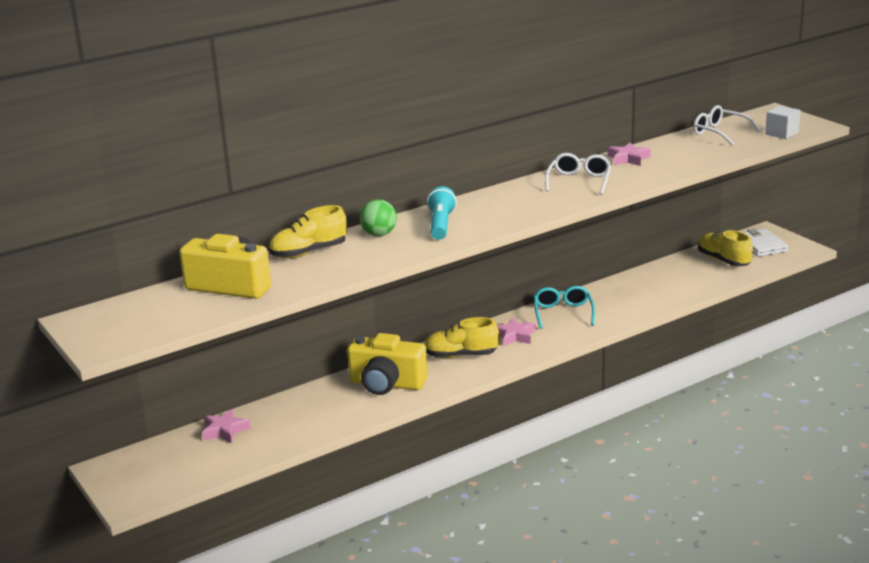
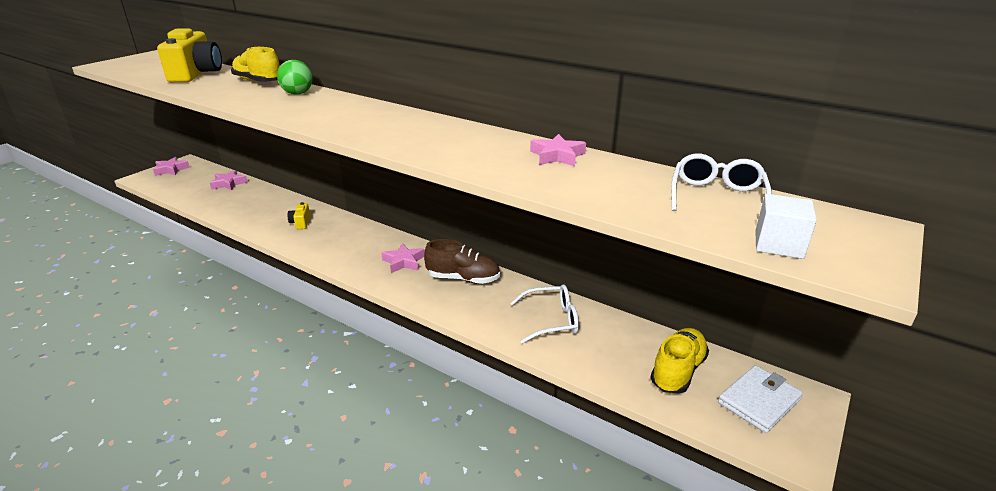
camera: 65 degrees right, 5 degrees up
(122, 478) = (171, 170): none -> pink star
(386, 384) = (301, 223): yellow camera -> yellow camera, size x0.44
(441, 225) = (322, 108): turquoise flashlight -> none
(460, 355) = (357, 243): yellow shoe -> none
(563, 313) = (463, 278): turquoise glasses -> brown shoe
(579, 181) = (466, 142): white glasses -> white glasses (552, 320)

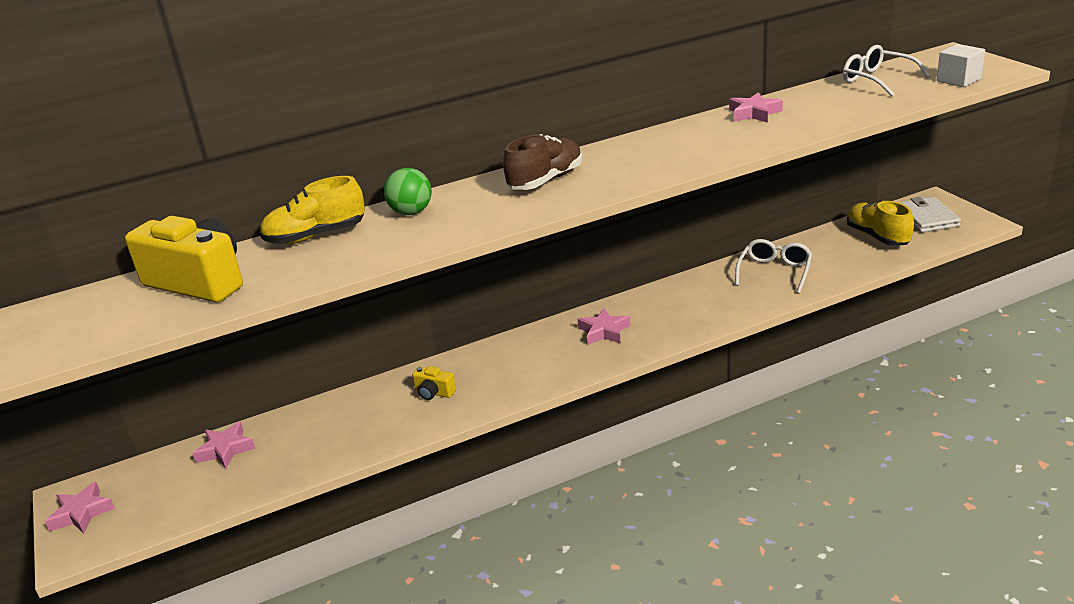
camera: 55 degrees left, 0 degrees up
(463, 278) = (669, 302): brown shoe -> brown shoe (546, 180)

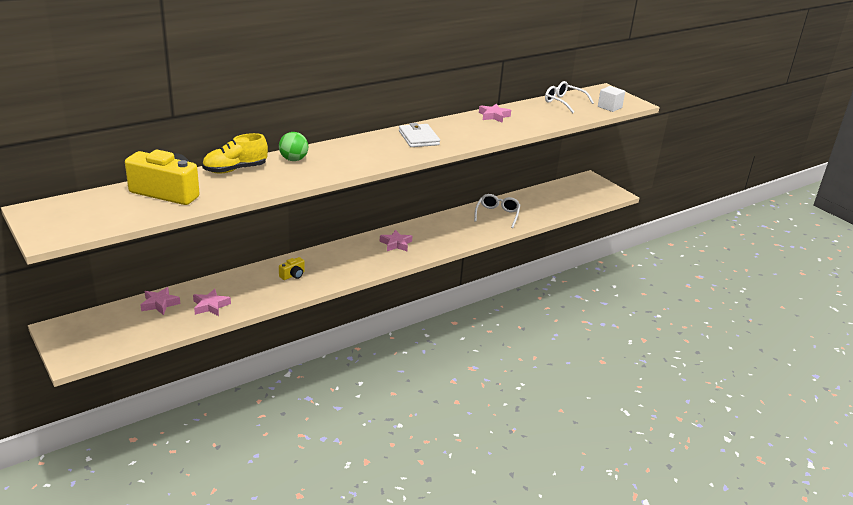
camera: 15 degrees left, 0 degrees up
(82, 513) = (70, 338): pink star -> pink star (210, 306)
(434, 393) = (293, 275): yellow camera -> yellow camera turned 60 degrees counterclockwise
(546, 180) = (374, 146): brown shoe -> none
(877, 237) = (557, 198): yellow shoe -> none
(927, 218) = (585, 188): white wallet -> white wallet (419, 138)

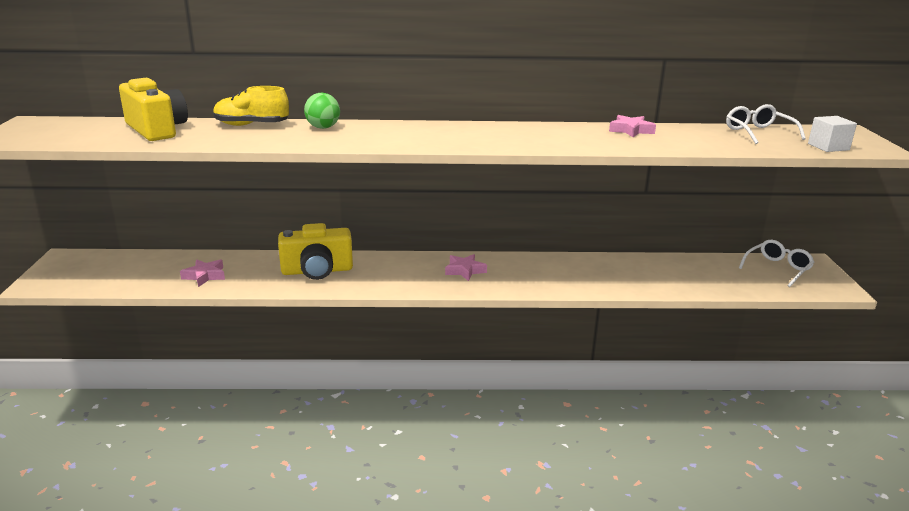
camera: 35 degrees right, 5 degrees down
(159, 304) = (167, 261): pink star -> none
(293, 275) = (317, 271): yellow camera -> yellow camera, size x2.25
(419, 138) = (496, 134): white wallet -> none
(497, 214) = (629, 271): white glasses -> white glasses (777, 268)

